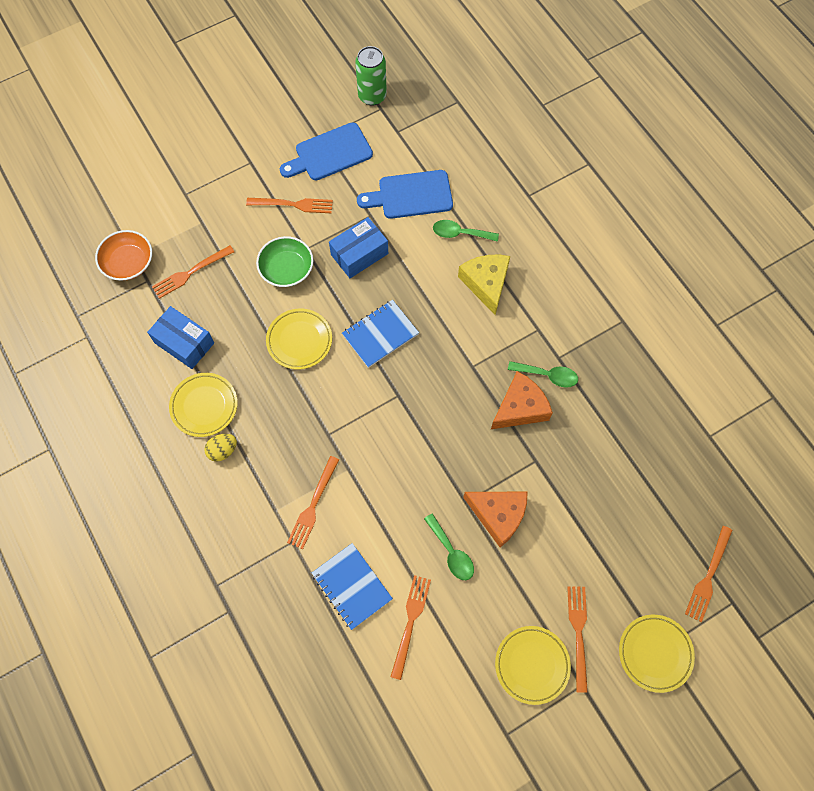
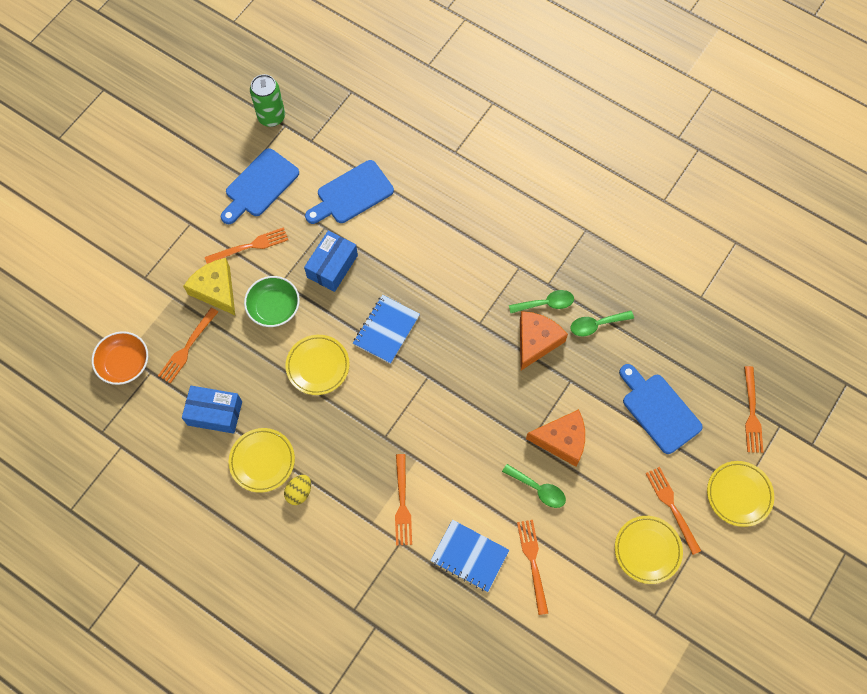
camera: 25 degrees left, 0 degrees up
(460, 233) = (411, 211): green spoon -> green spoon (596, 325)
(486, 284) = (456, 246): yellow cheese -> yellow cheese (216, 290)
(611, 530) = (658, 410): none -> blue cutting board

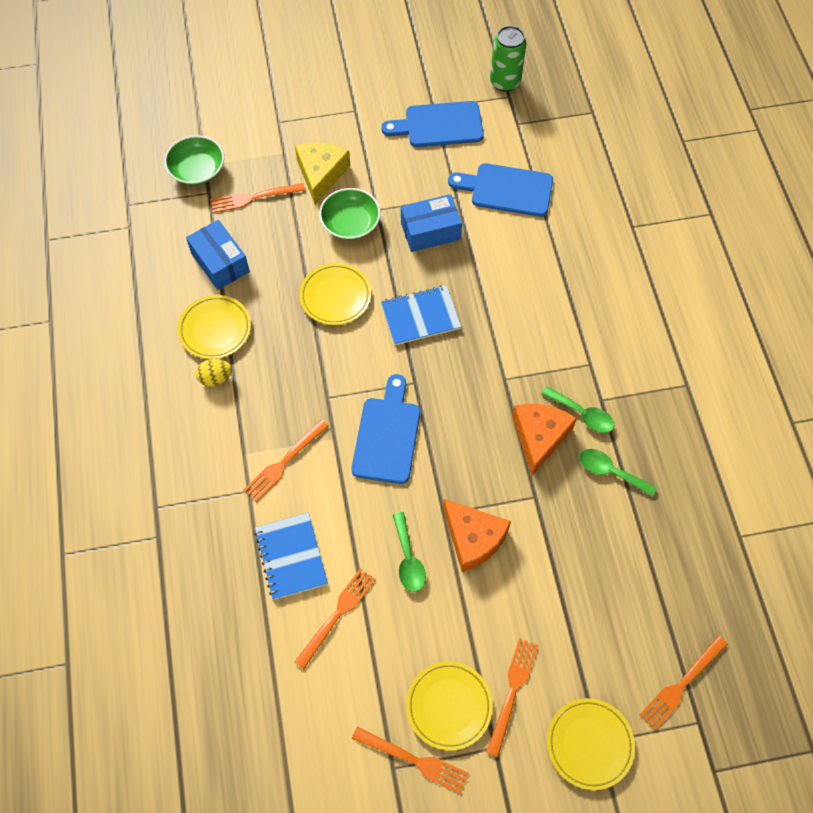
camera: 45 degrees right, 5 degrees down
(124, 363) = (197, 170): orange bowl -> green bowl
(250, 246) = (383, 163): orange fork -> orange fork (415, 760)
(536, 341) = (539, 437): orange cheese -> orange cheese turned 60 degrees counterclockwise
(658, 410) = (591, 596): blue cutting board -> blue cutting board (387, 435)

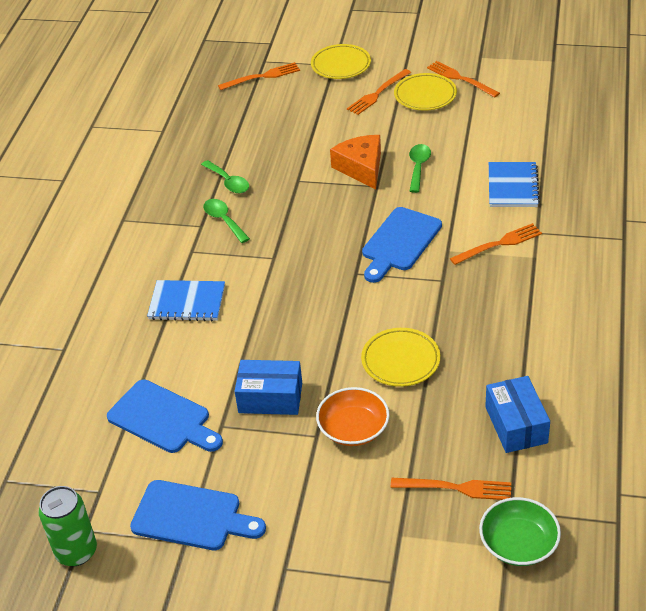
camera: 155 degrees left, 20 degrees down
(215, 329) = (537, 361): yellow plate -> none
(216, 378) = (547, 319): yellow egg -> none
(321, 174) = (364, 495): yellow cheese -> none
(338, 614) = (486, 150): orange fork -> none
(350, 223) = (353, 428): green bowl -> orange bowl
(420, 316) = (323, 323): blue notebook -> blue notebook (187, 302)
(539, 437) = (270, 214): orange cheese -> none

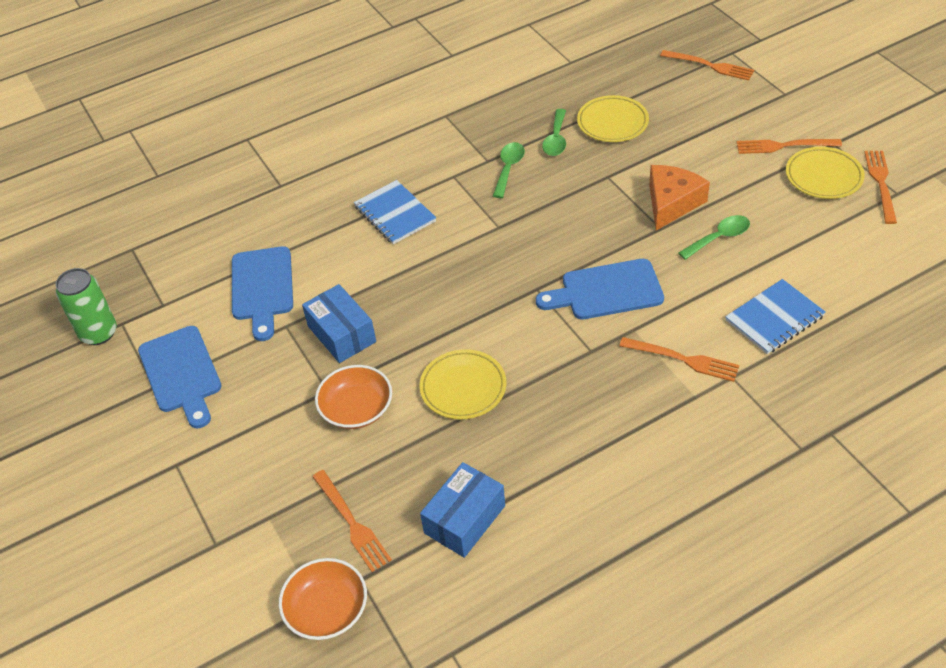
camera: 50 degrees right, 5 degrees up
(341, 65) = (790, 98): yellow plate -> yellow plate (612, 123)
(518, 543) = (327, 609): green bowl -> orange bowl

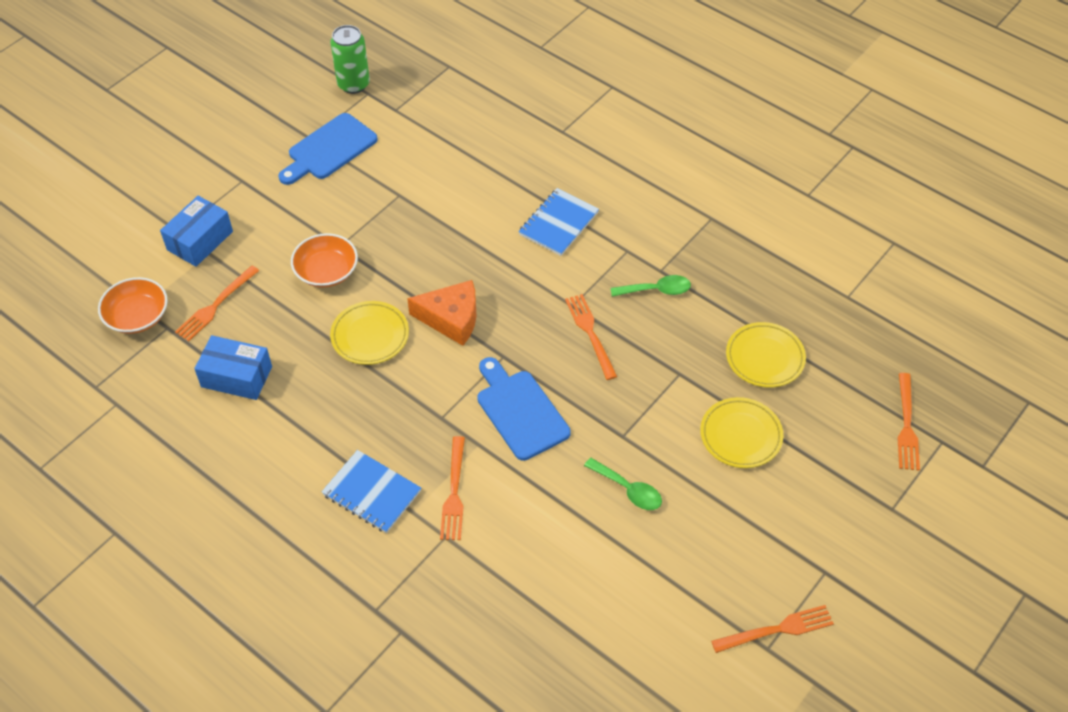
camera: 65 degrees right, 5 degrees up
(262, 288) = (436, 164): blue cutting board -> none
(341, 334) = (402, 234): blue box -> blue box (200, 240)
(556, 139) = (716, 316): green spoon -> none
(671, 203) = (663, 437): orange cheese -> orange cheese (451, 319)
(774, 318) = (532, 559): blue notebook -> blue notebook (372, 493)
(783, 146) = (798, 522): orange fork -> orange fork (590, 333)
(823, 177) = (763, 570): yellow plate -> yellow plate (740, 435)

